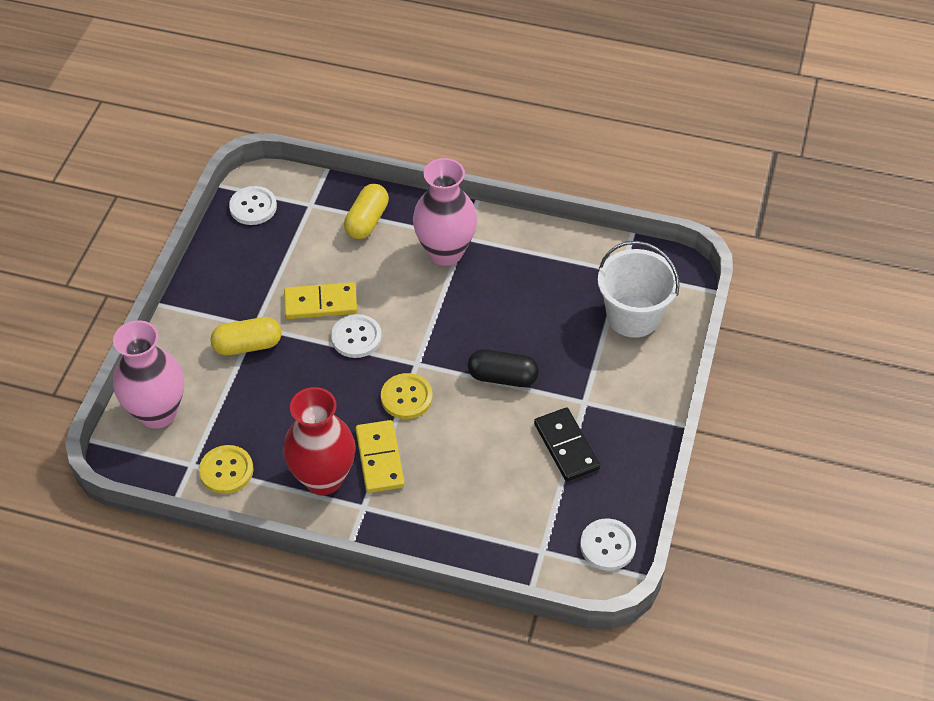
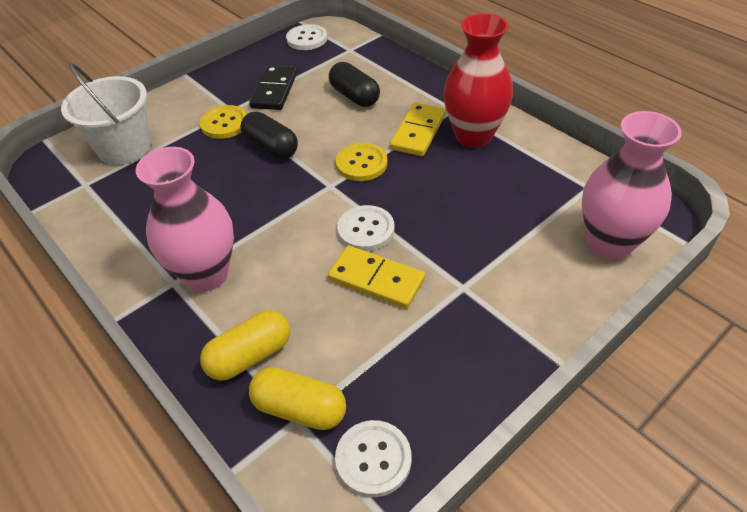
camera: 145 degrees left, 5 degrees down
(226, 471) = (557, 170): yellow button -> yellow button (224, 123)
(248, 345) = (482, 269): yellow capsule -> yellow capsule (299, 409)
(477, 477) = (355, 96): none -> black capsule

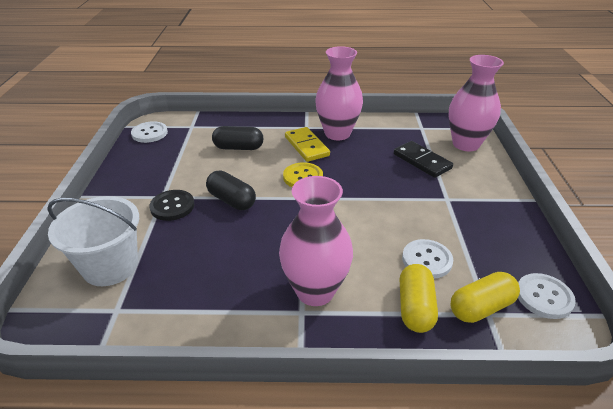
camera: 50 degrees left, 10 degrees down
(224, 123) = (172, 206): yellow button -> black button
(271, 147) = (231, 200): black capsule -> black capsule turned 45 degrees clockwise
(274, 90) = (177, 170): black domino -> black domino (422, 161)
(366, 229) = (361, 205): white button -> white button (427, 260)
(376, 279) = (407, 223): yellow domino -> none
(473, 136) = (337, 134): red vase -> pink vase

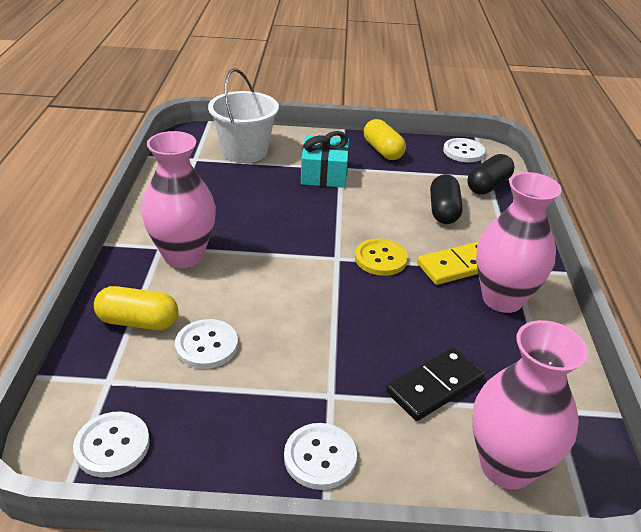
camera: 90 degrees right, 0 degrees up
(172, 206) = (324, 174): black button -> turquoise gift
(231, 200) = (333, 207): black capsule -> black capsule (488, 186)
(481, 308) = (118, 376): yellow capsule -> yellow capsule (382, 151)
(496, 202) = (320, 457): none -> white button

